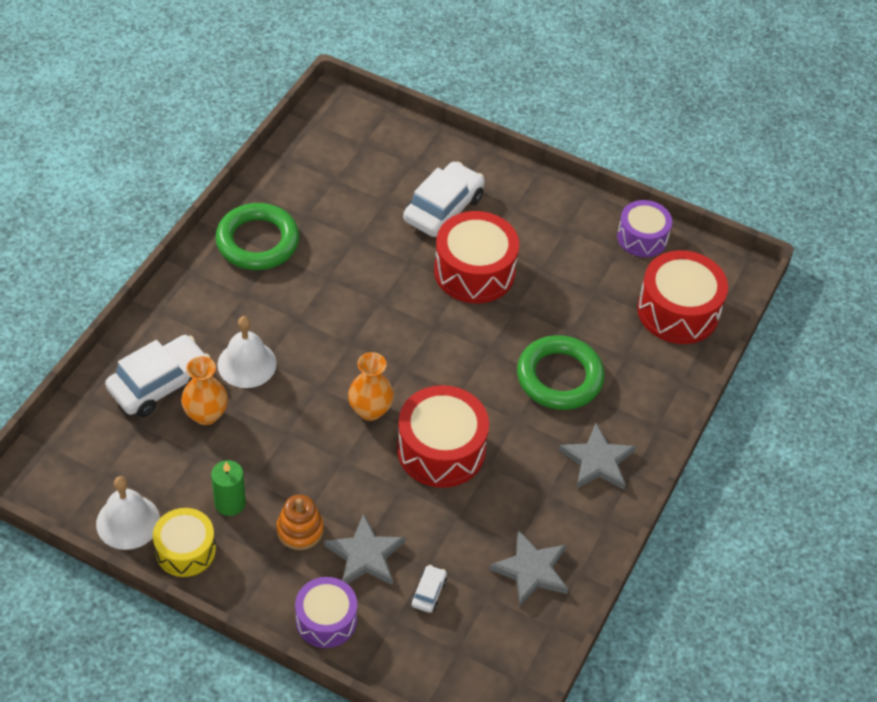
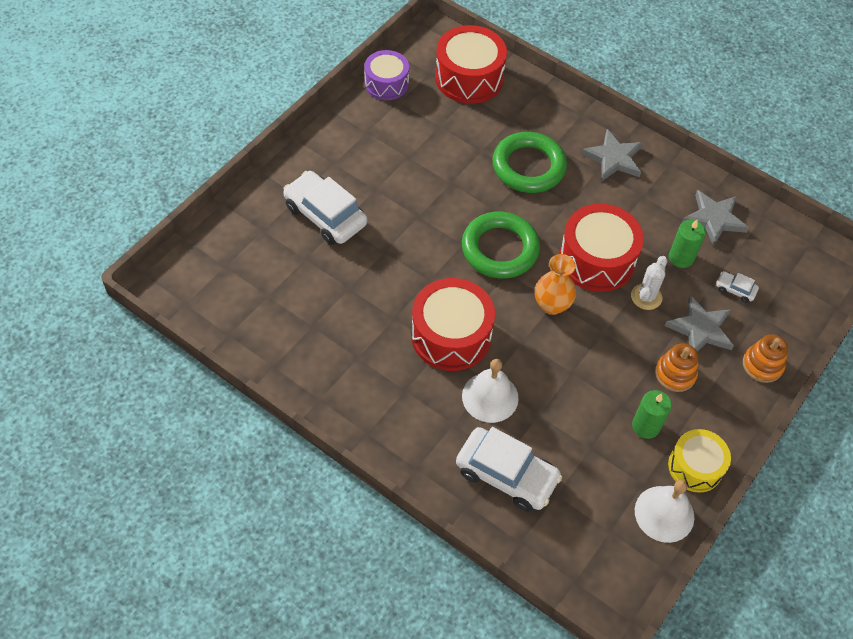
camera: 80 degrees left, 5 degrees up
(160, 384) = (506, 475): white car -> white car turned 150 degrees clockwise
(206, 414) = (546, 437): orange vase -> none
(257, 241) = (338, 372): green ring -> green ring (500, 249)
(326, 620) = (762, 365): purple drum -> orange stacking toy
(399, 500) = (646, 297): none -> white cactus
(464, 535) = (681, 257): none -> green candle
(474, 271) = (405, 205): red drum -> red drum (451, 336)

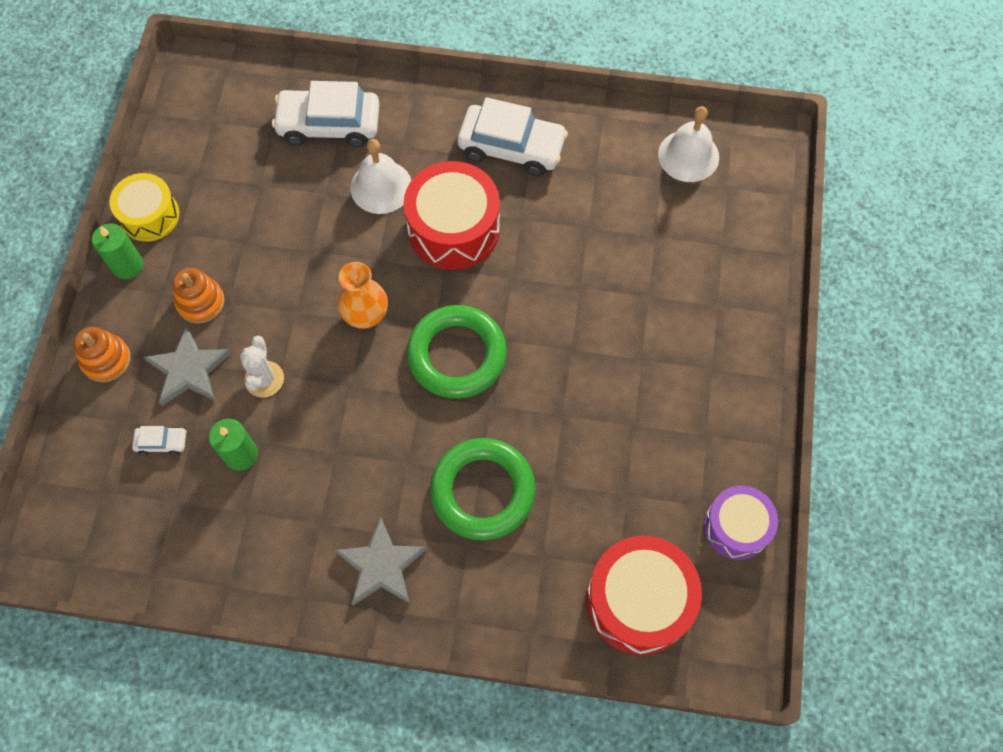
camera: 155 degrees right, 10 degrees up
(325, 215) = (672, 296): white car -> white car (511, 147)
(596, 260) = (340, 399): red drum -> none
(646, 426) = (213, 232): green candle -> green candle (127, 265)
(664, 513) = (167, 159): white bell -> white bell (688, 155)
(714, 219) = (216, 535): grey star -> none

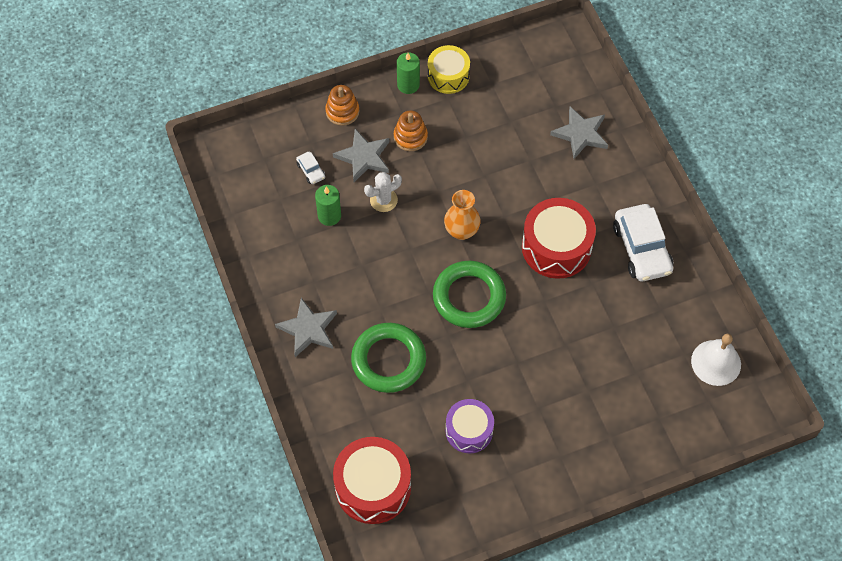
camera: 60 degrees right, 5 degrees down
(329, 125) = (581, 134): white car -> grey star
(381, 187) = (557, 189): white bell -> none
(736, 527) = (457, 523): purple drum -> purple drum (469, 430)

